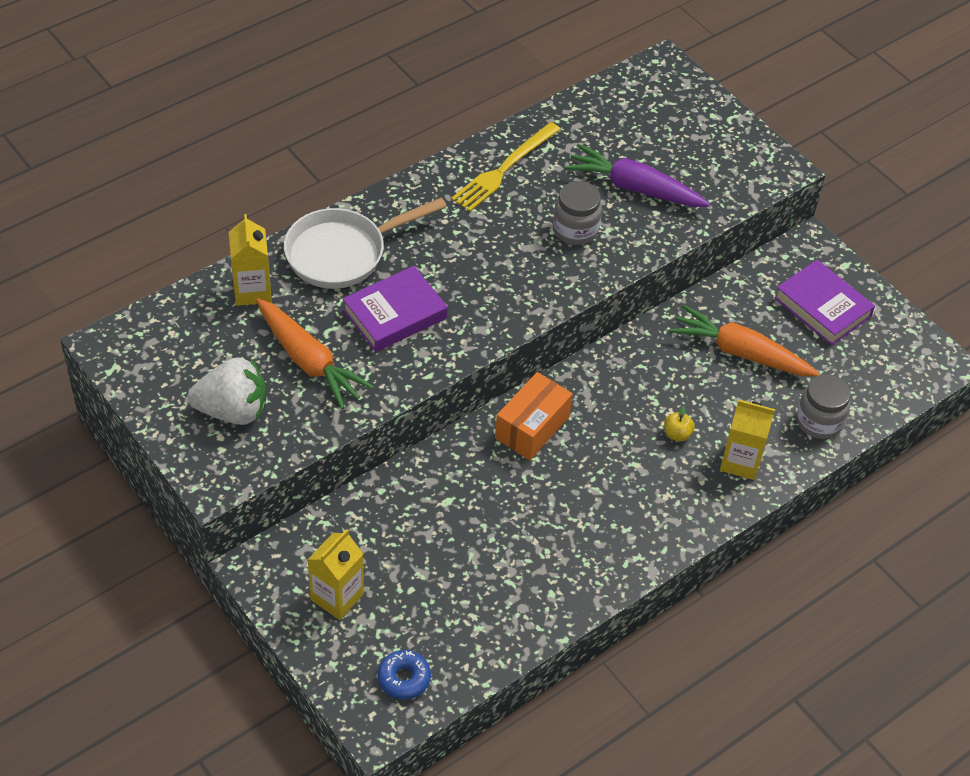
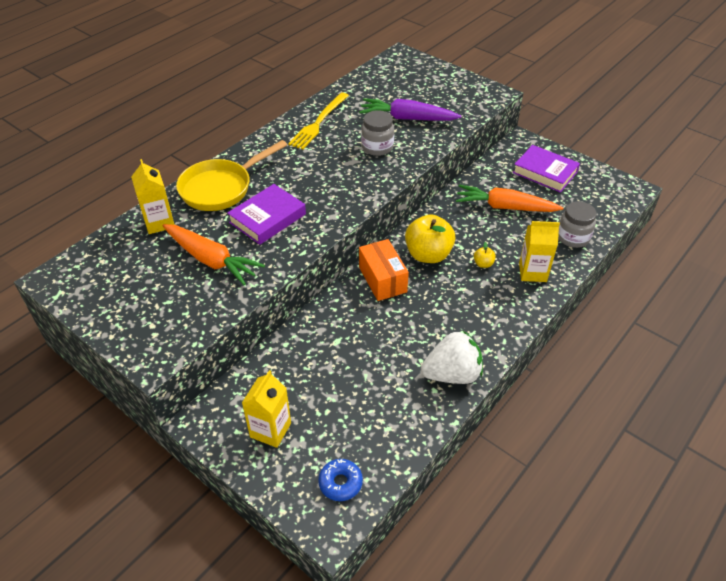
camera: 10 degrees left, 5 degrees down
(233, 410) = (159, 305): white strawberry -> white strawberry (452, 374)
(343, 253) = (221, 188): white pan -> yellow pan
(532, 427) = (382, 279): orange box -> orange box turned 45 degrees counterclockwise
(606, 404) = (428, 255): none -> yellow apple

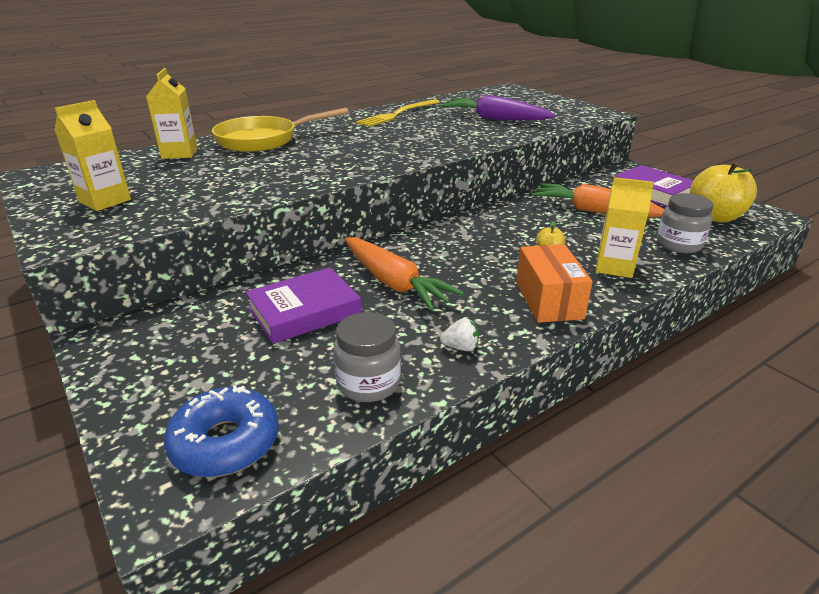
camera: 15 degrees right, 15 degrees down
(211, 260) = (207, 181): orange carrot -> orange carrot (394, 283)
(267, 218) = (294, 161): purple book -> purple book (304, 311)
(270, 430) = (176, 362): yellow carton -> yellow carton (105, 201)
(340, 483) = (225, 442): blue donut -> blue donut, size x1.52
(377, 147) = (450, 132): grey jar -> grey jar (368, 383)
(382, 279) = (413, 248): orange box -> orange box (548, 300)
(428, 255) = (481, 236): yellow apple -> yellow apple (715, 217)
(452, 374) = (461, 347): white strawberry -> white strawberry, size x0.43

